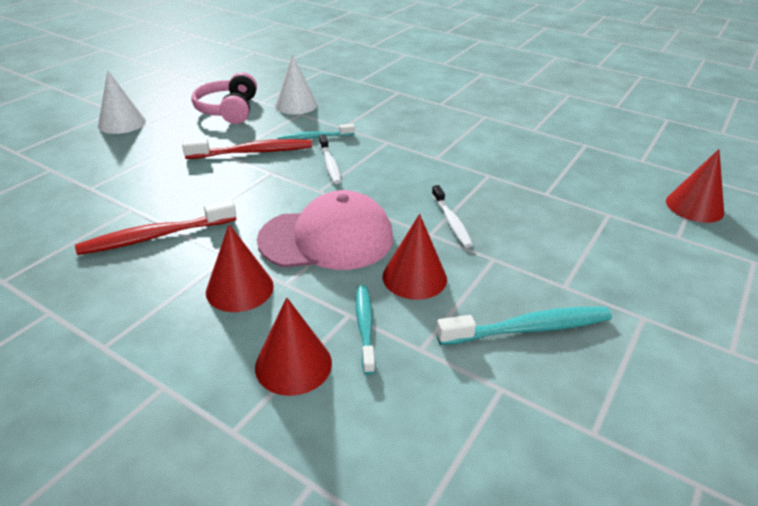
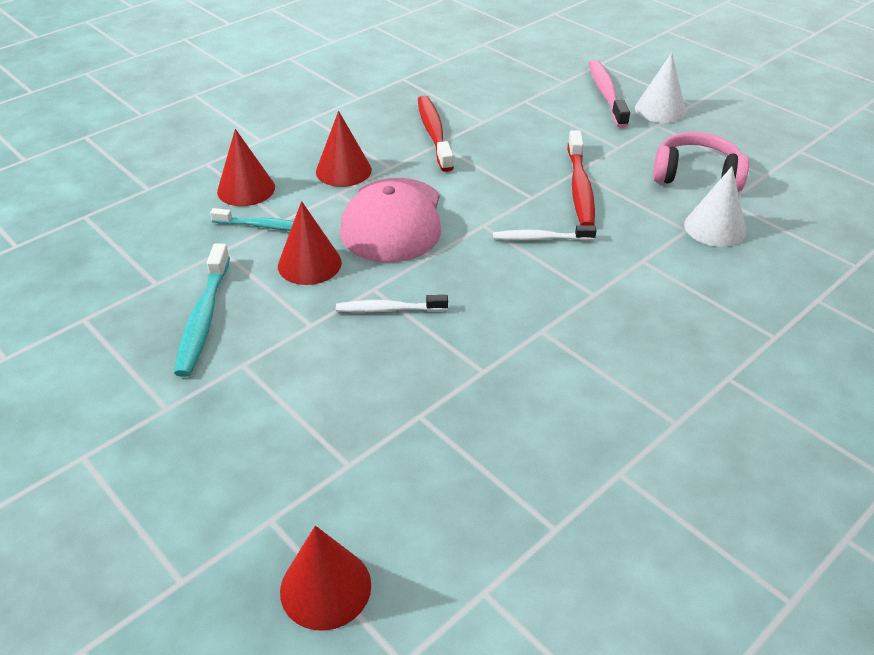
camera: 105 degrees right, 5 degrees up
(85, 147) = (606, 94): none -> pink toothbrush
(314, 137) = (612, 233): turquoise toothbrush -> none

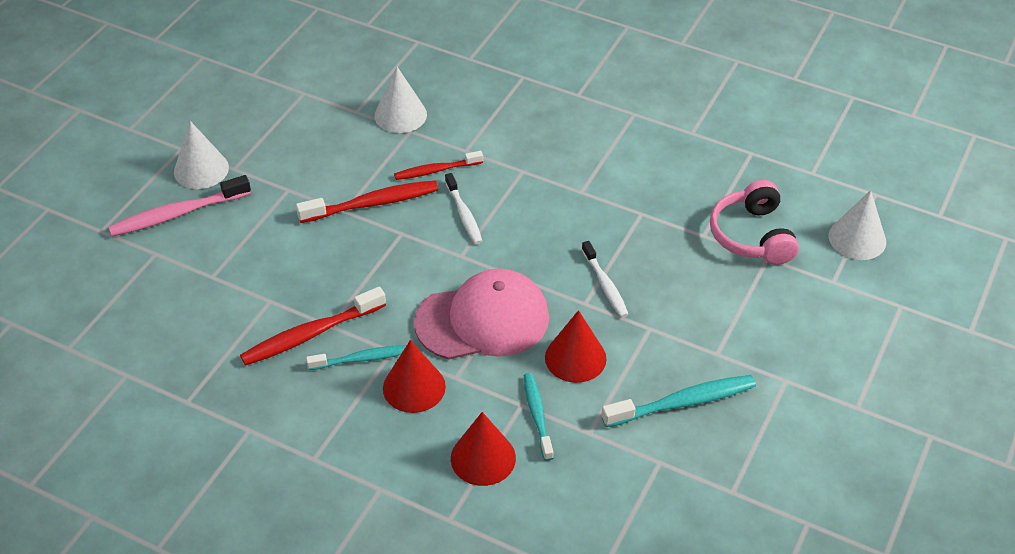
camera: 110 degrees left, 5 degrees up
(325, 587) = (857, 238): red cone -> white cone
(391, 151) = (361, 359): none -> turquoise toothbrush
(615, 234) = (436, 170): none -> red toothbrush
(696, 175) = (320, 133): pink headphones -> pink headphones (752, 235)

